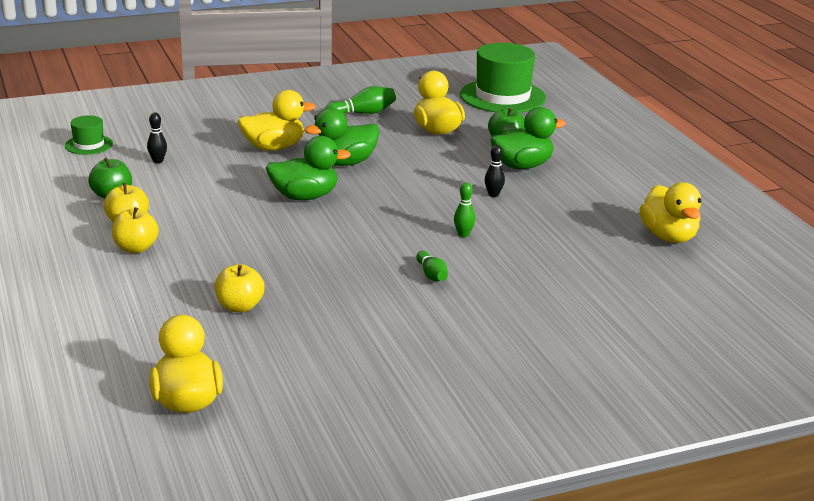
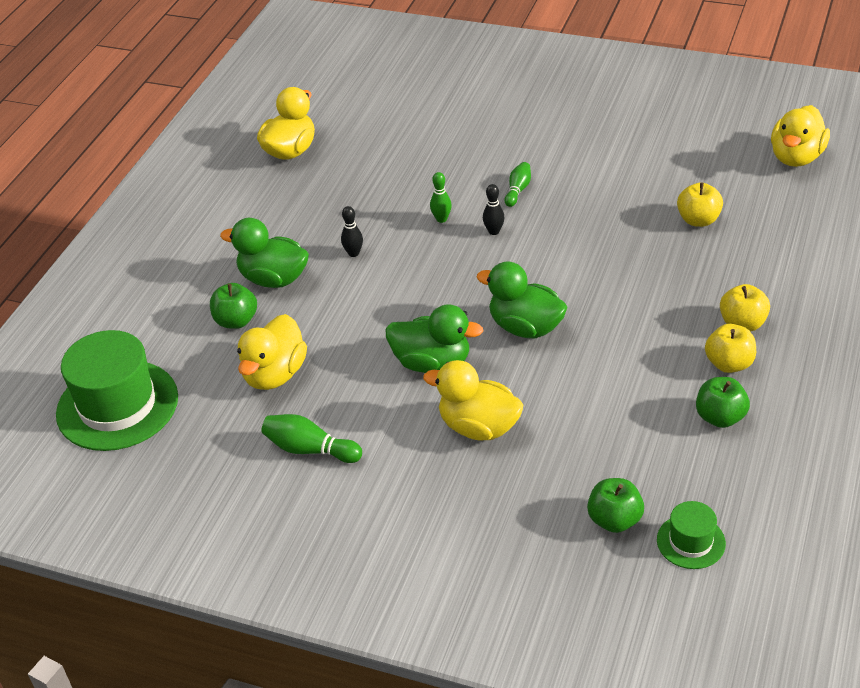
camera: 135 degrees left, 15 degrees up
(144, 139) = (614, 520): none -> green apple
(158, 161) = (628, 462): black bowling pin -> black bowling pin (494, 231)

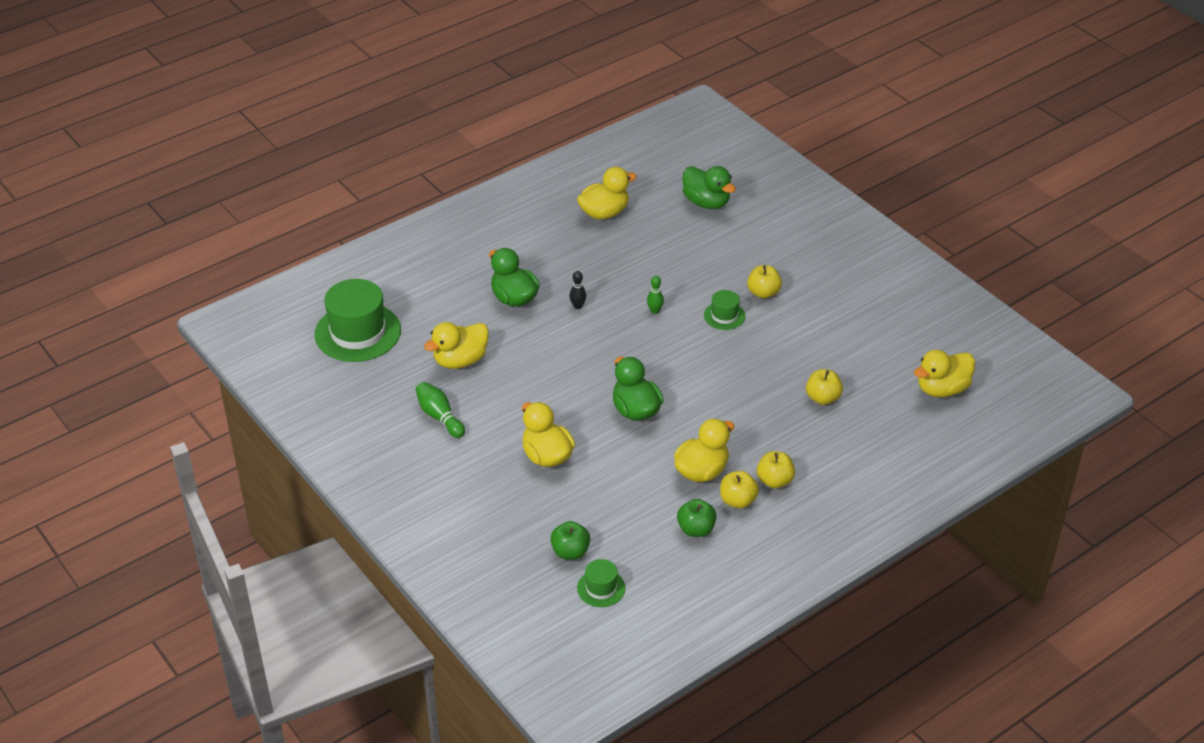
camera: 30 degrees right, 0 degrees up
(236, 321) = (468, 314): green apple -> none
(432, 363) = (558, 402): green duck -> green duck (706, 202)
(494, 231) = (680, 336): black bowling pin -> none
(518, 190) = (724, 316): green bowling pin -> green hat
(533, 151) = (763, 293): none -> yellow apple
(660, 353) = (702, 471): none -> yellow duck

